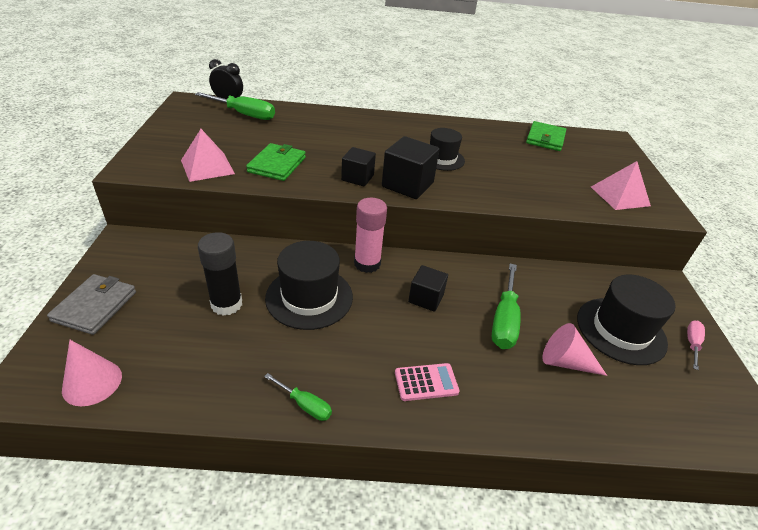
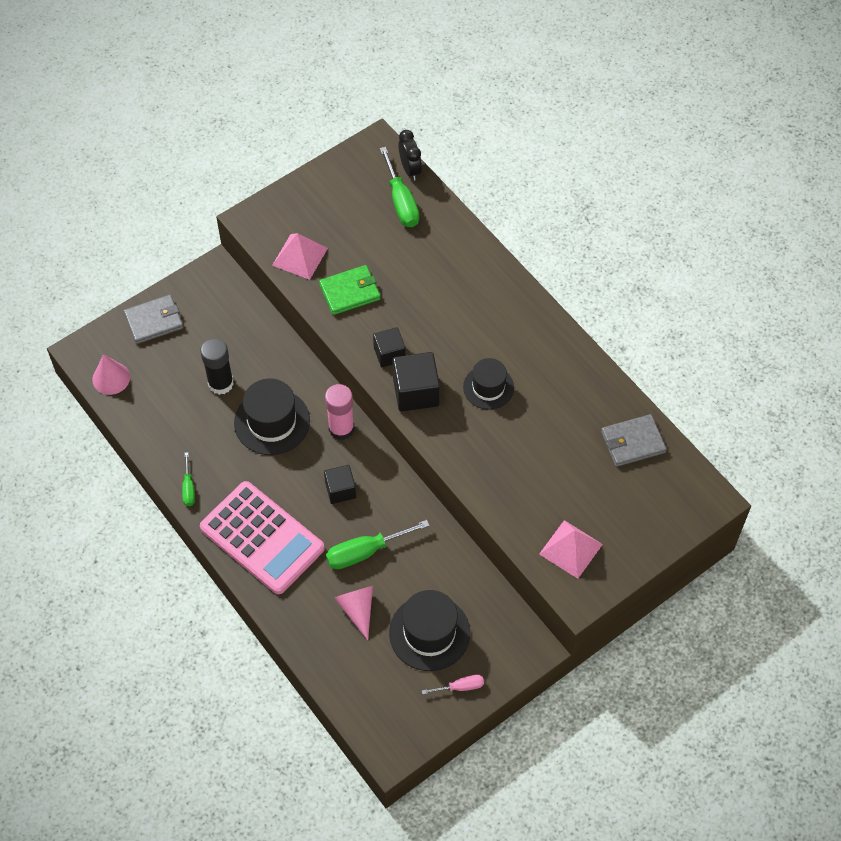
camera: 55 degrees right, 20 degrees up
(426, 382) = (262, 538): pink calculator -> pink calculator, size x2.42
(545, 139) = (632, 442): green wallet -> grey wallet

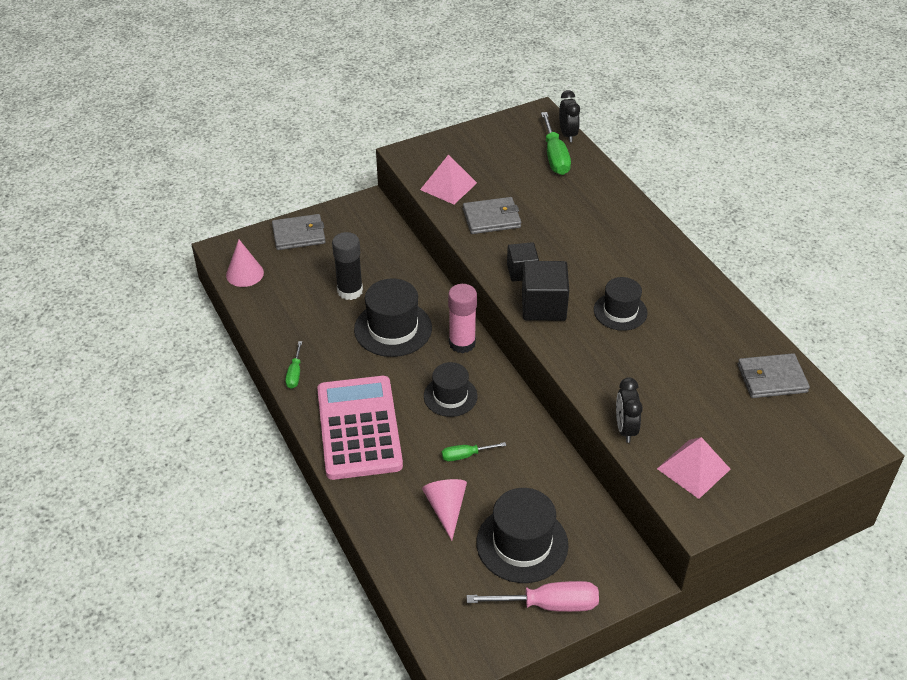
camera: 10 degrees right, 15 degrees down
(262, 538) = (359, 428): pink calculator -> pink calculator turned 150 degrees counterclockwise
(340, 490) = (450, 396): black cube -> black hat
(350, 292) = (491, 218): green wallet -> grey wallet
(365, 552) = (465, 455): green screwdriver -> green screwdriver, size x0.56
(460, 687) = (548, 604): pink screwdriver -> pink screwdriver, size x1.80
(507, 517) = (625, 429): none -> black clock

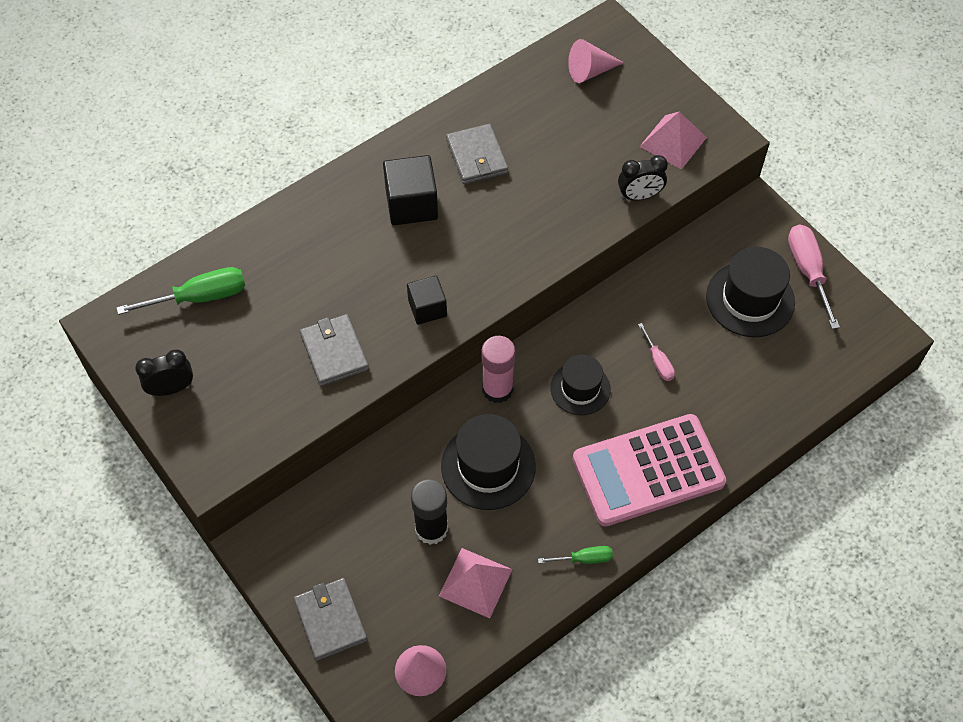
camera: 100 degrees left, 15 degrees up
(446, 509) = (729, 368): pink cone -> pink cone (590, 71)
(448, 186) = (275, 410): pink pyramid -> pink pyramid (475, 582)
(465, 455) = (658, 361): green screwdriver -> pink screwdriver
(543, 306) = (481, 281): black cube -> black cube (411, 204)
(567, 134) = (150, 287): black clock -> black clock (171, 388)
(620, 311) = (474, 210): black hat -> none
(771, 378) = (543, 84): grey wallet -> grey wallet (477, 156)

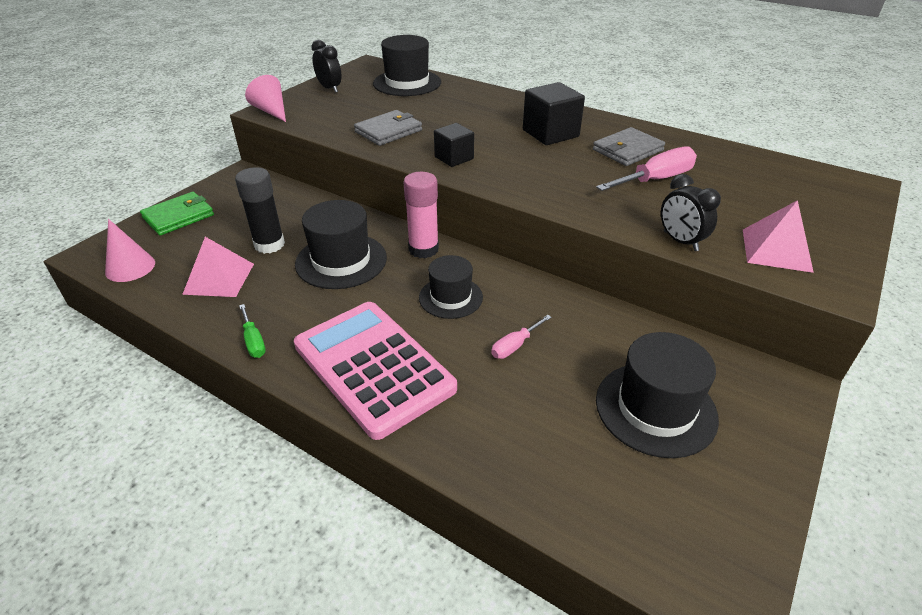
camera: 70 degrees right, 20 degrees down
(199, 297) = (407, 83): green screwdriver -> black hat
(330, 620) = (178, 216): grey wallet -> green wallet
(590, 71) = (794, 185): pink cone -> pink cone (271, 111)
(808, 271) = (748, 462): pink screwdriver -> pink screwdriver (655, 180)

